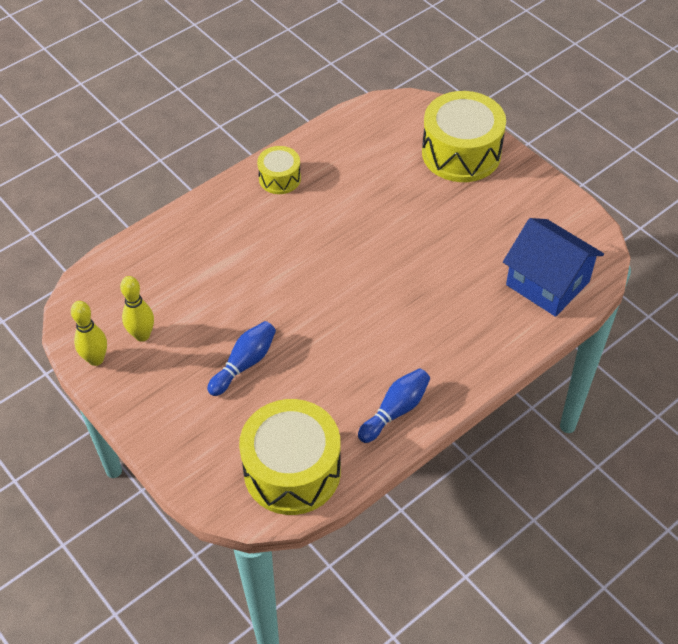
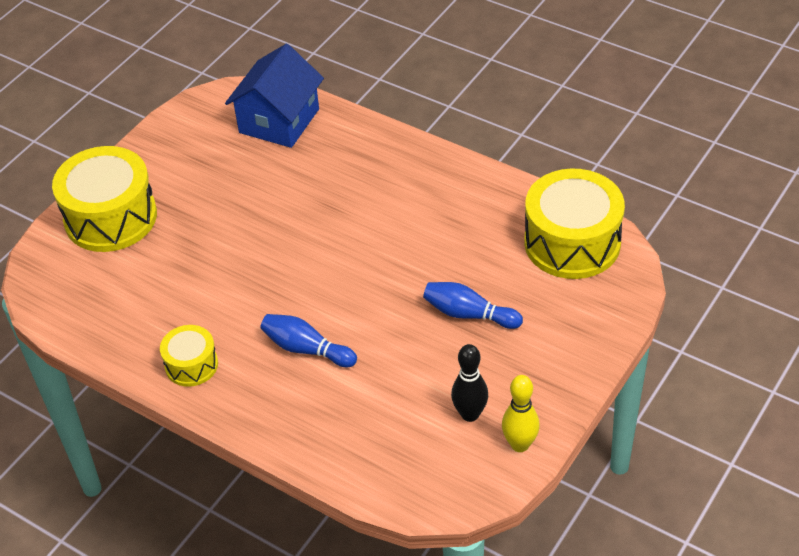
camera: 105 degrees left, 5 degrees down
(142, 335) = (470, 414): yellow bowling pin -> black bowling pin
(395, 411) = (473, 190): blue bowling pin -> blue bowling pin (306, 349)

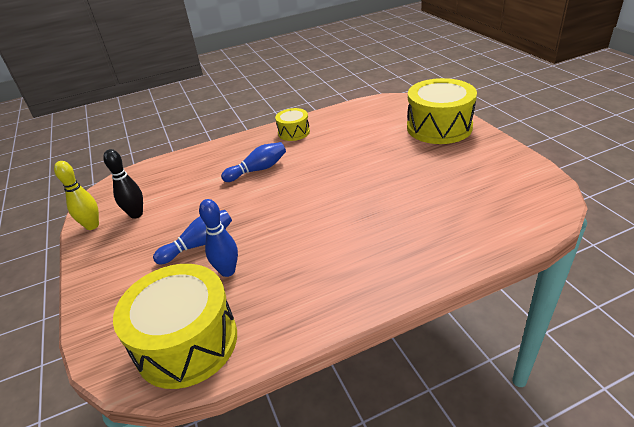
camera: 125 degrees right, 10 degrees down
(279, 121) = (497, 217): blue house -> none
(484, 266) = (227, 271): none -> blue bowling pin

